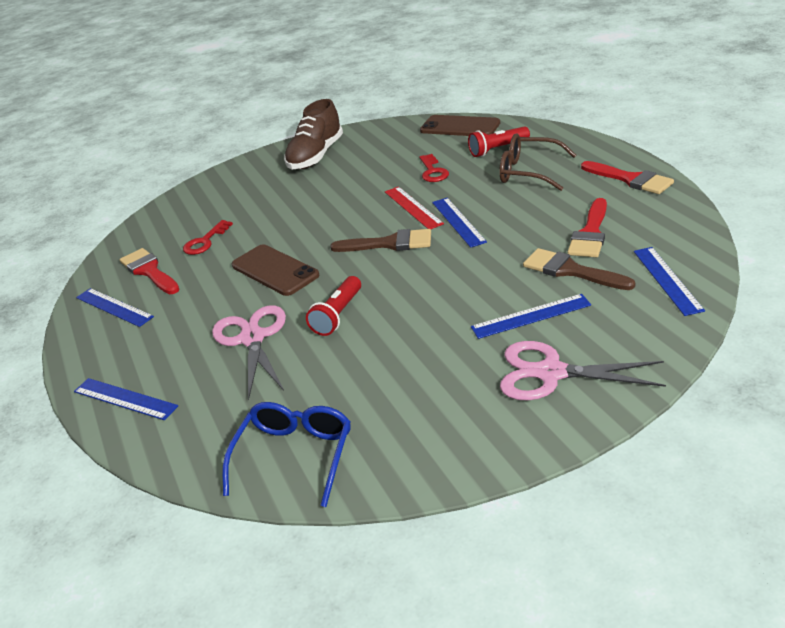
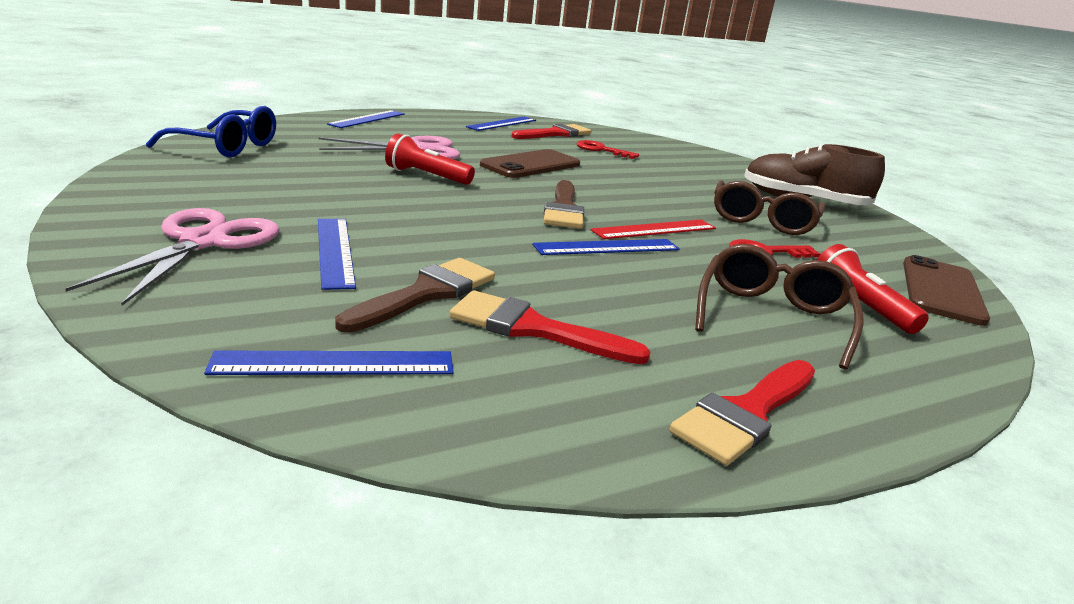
camera: 80 degrees right, 10 degrees down
(371, 171) = (762, 221): none -> brown glasses

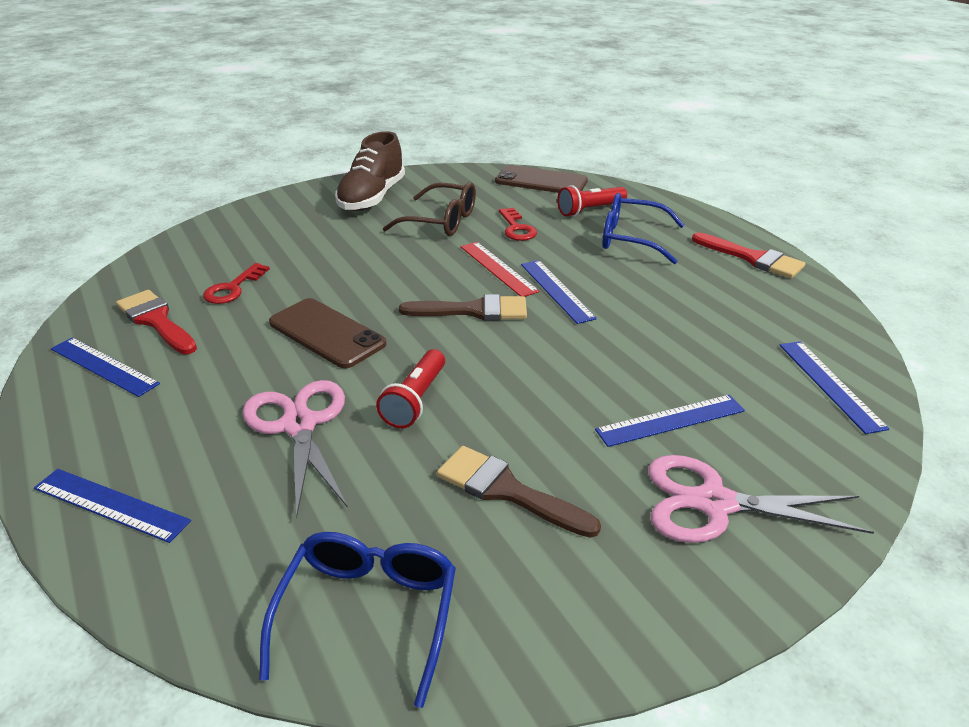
camera: 90 degrees left, 10 degrees up
(426, 293) = (708, 363): brown brush -> brown brush (507, 490)
(533, 329) = (721, 318): red brush -> none
(772, 317) = (631, 239): brown glasses -> blue glasses

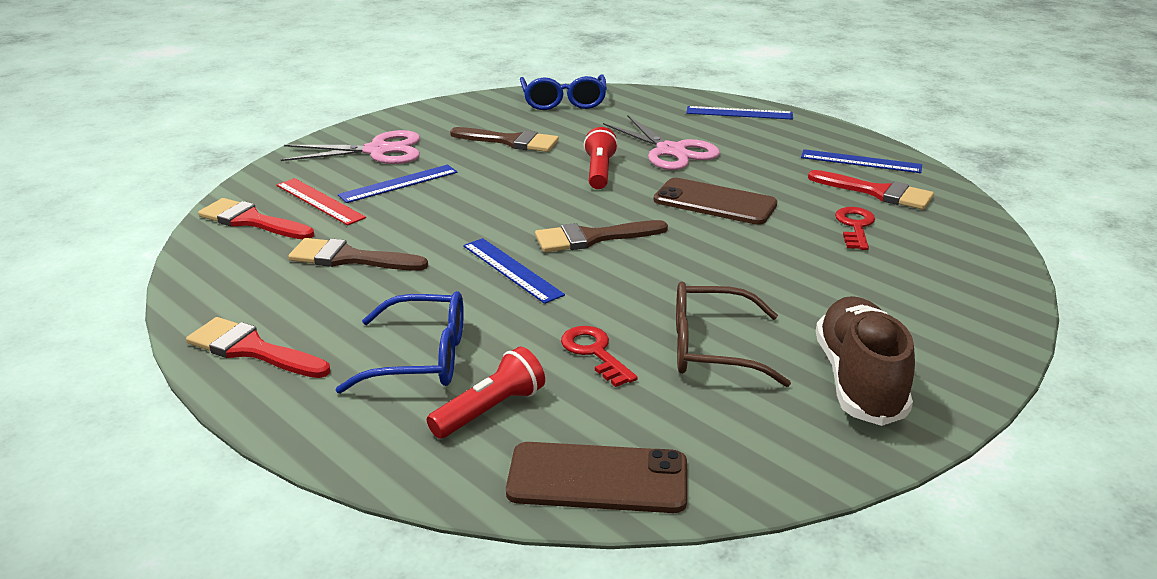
camera: 165 degrees right, 5 degrees down
(498, 268) = (590, 287): red ruler -> red ruler (319, 201)
(703, 321) = (349, 258): none -> brown brush
(830, 384) = (251, 221): blue ruler -> red brush

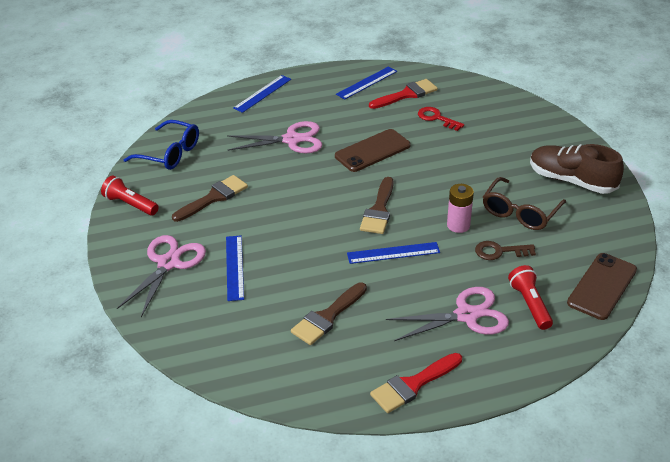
camera: 60 degrees left, 10 degrees up
(251, 221) = (232, 353): red brush -> none
(319, 201) = (229, 312): red ruler -> none
(422, 358) = (466, 315): blue glasses -> pink scissors
(594, 353) = (500, 251): red key -> brown key
(599, 172) = (295, 177): red flashlight -> red flashlight (130, 204)
(621, 303) = (458, 225): none -> pink battery

